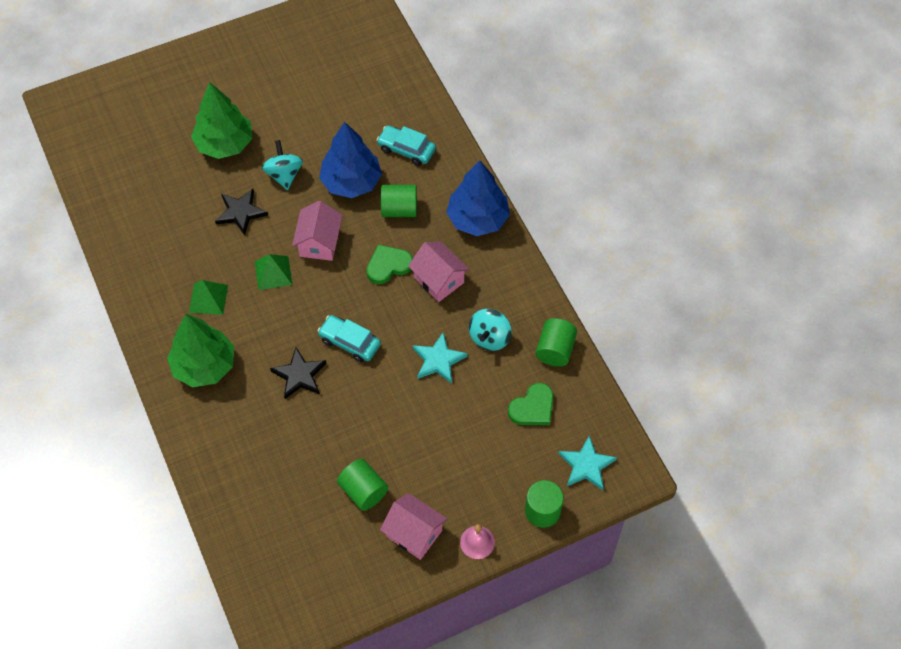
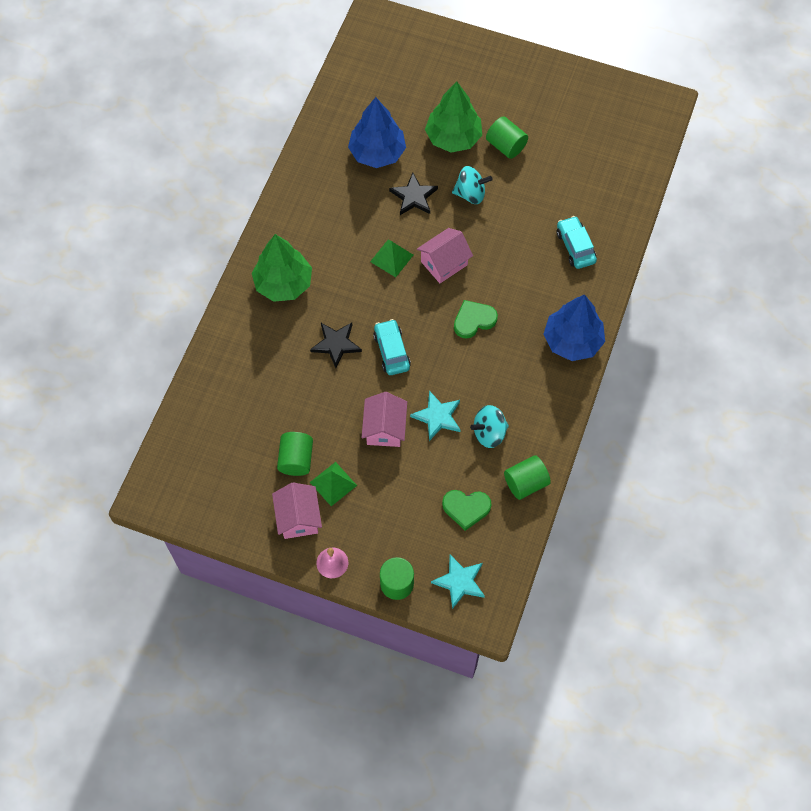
camera: 45 degrees right, 5 degrees up
(208, 298) = (332, 239): green pyramid -> green pyramid (333, 484)
(284, 175) = (470, 194): turquoise spinning top -> turquoise spinning top turned 60 degrees clockwise
(351, 182) = (511, 238): blue tree -> blue tree (377, 153)
(388, 265) = (474, 320): green heart -> green heart turned 45 degrees counterclockwise
(399, 209) = (524, 286): green cylinder -> green cylinder (506, 146)
(439, 280) = (498, 361): pink house -> pink house (384, 428)

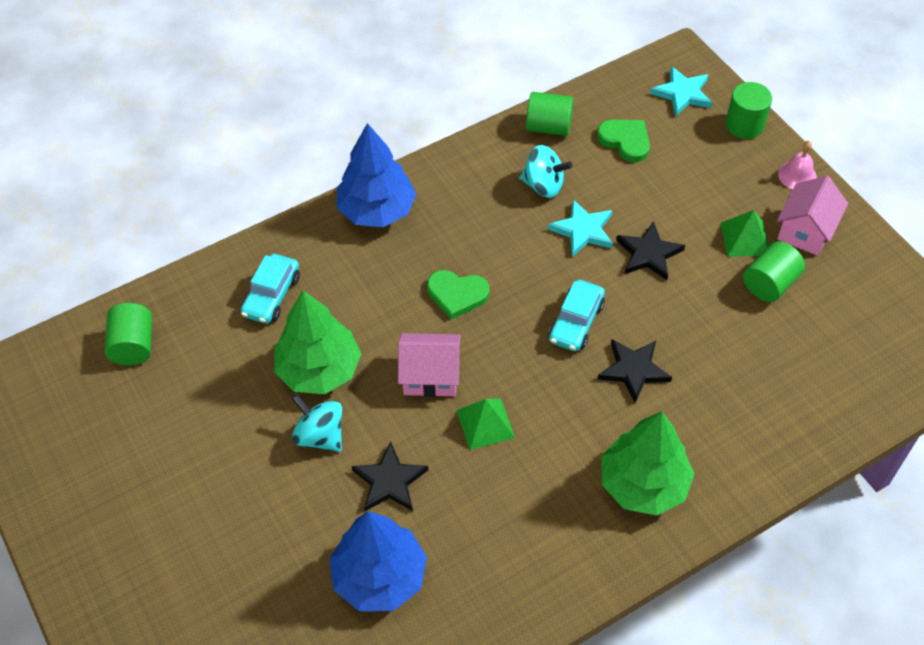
camera: 140 degrees left, 10 degrees down
(384, 428) = (648, 254): pink house -> black star
(453, 137) = (266, 525): green tree -> green tree (319, 370)
(506, 146) = (217, 465): green cylinder -> green cylinder (133, 345)

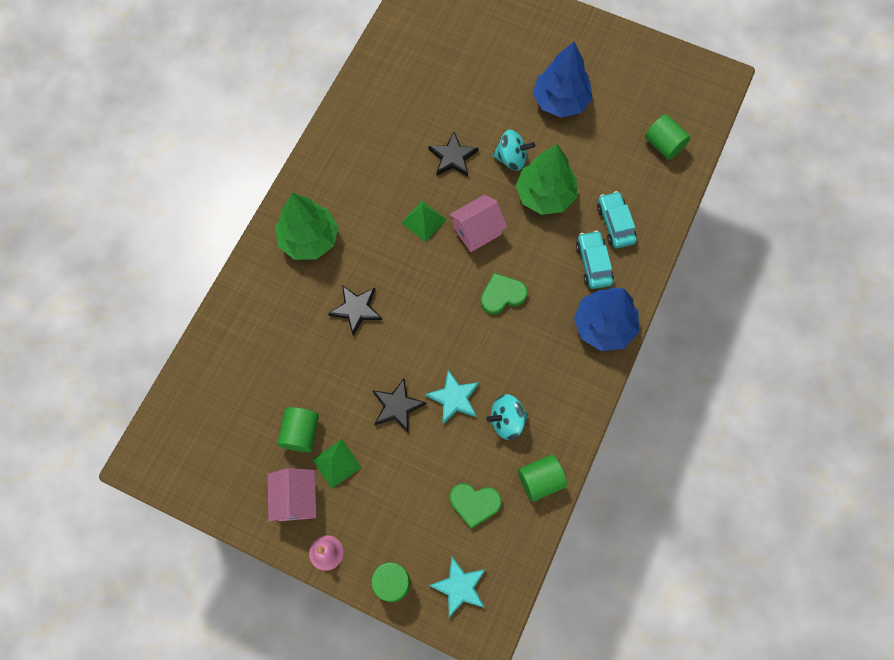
camera: 145 degrees right, 15 degrees up
(380, 576) = (420, 108): blue tree -> blue tree (560, 101)
(576, 322) = (413, 322): turquoise car -> turquoise car (593, 263)

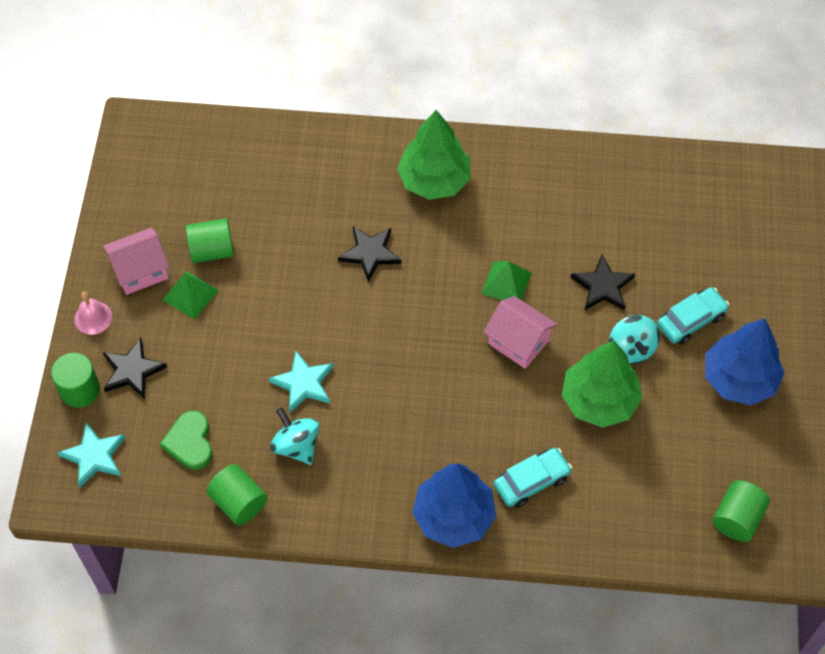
camera: 70 degrees right, 10 degrees down
(397, 406) = (273, 330): black star -> black star (132, 371)
(502, 295) = (448, 393): green heart -> none
(615, 224) = (596, 491): turquoise car -> turquoise car (691, 320)

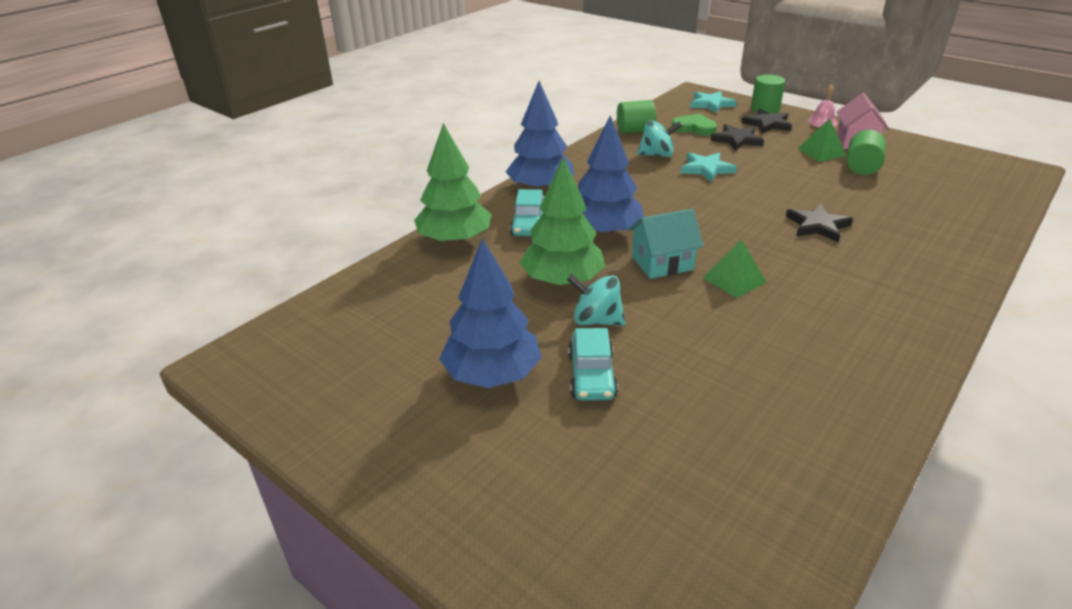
camera: 125 degrees right, 25 degrees down
(434, 180) = (896, 284): green tree -> green tree (455, 240)
(498, 411) = (604, 231): none -> blue tree
(518, 342) = (662, 263): pink house -> turquoise house
(603, 286) = (685, 334): black star -> black star (737, 140)
(737, 518) = (373, 304): green cylinder -> none

